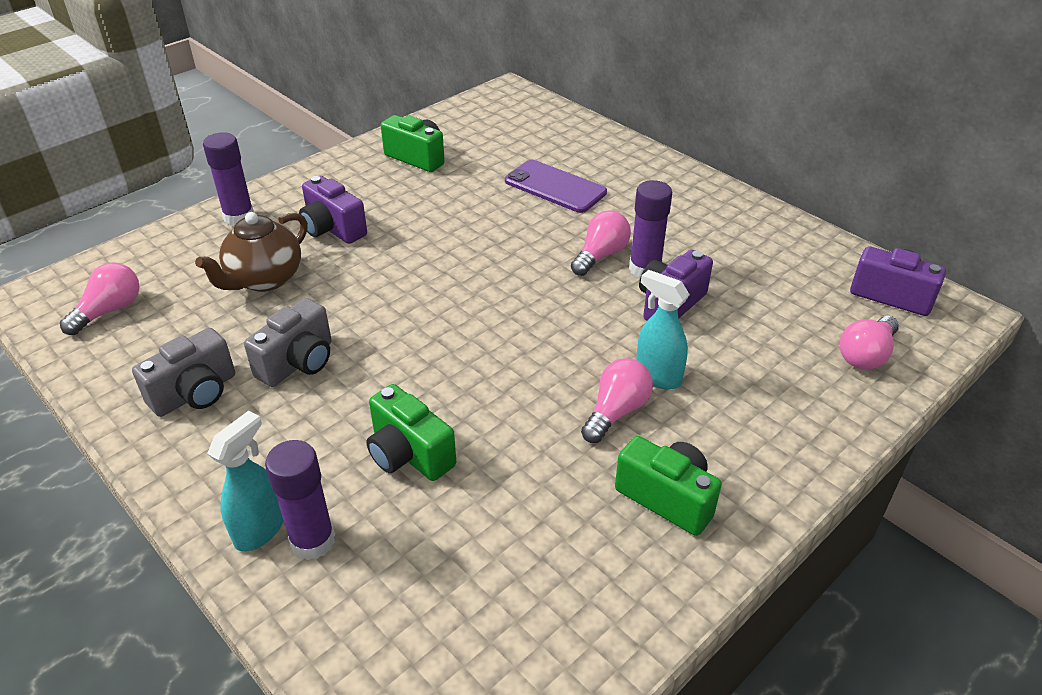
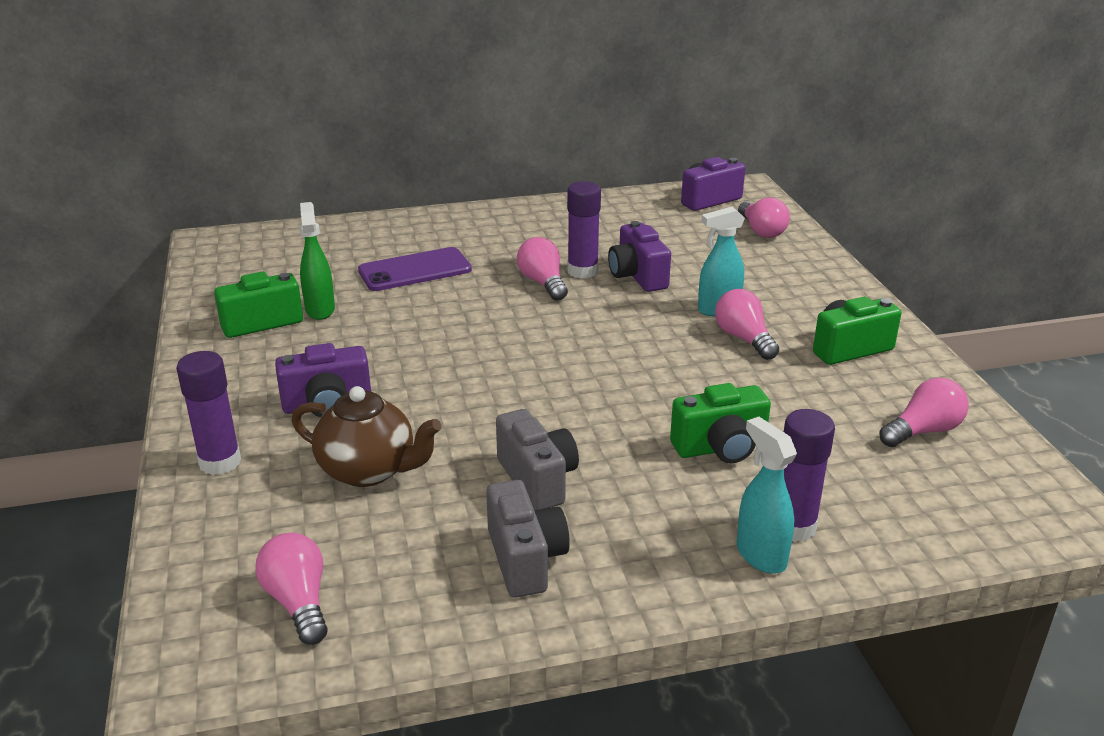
camera: 60 degrees left, 10 degrees down
(264, 279) = (369, 470): brown teapot -> brown teapot turned 45 degrees counterclockwise
(455, 172) = (320, 309): none -> green spray bottle
(543, 605) = (923, 431): none -> pink light bulb

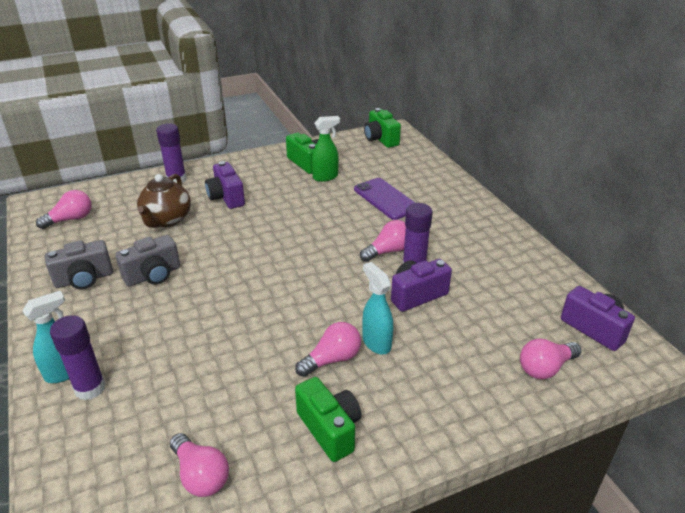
camera: 80 degrees right, 5 degrees up
(720, 448) = (181, 350): green camera -> green camera (380, 139)

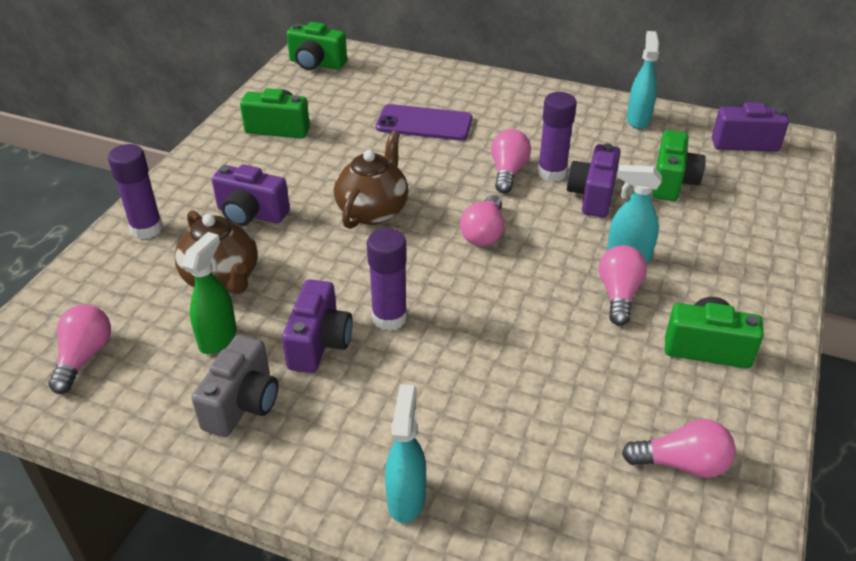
camera: 45 degrees left, 5 degrees up
(90, 388) = (460, 489): purple glue stick -> purple glue stick (389, 318)
(153, 275) = (319, 343): grey camera -> purple camera
(282, 229) = (373, 211): none -> brown teapot
(325, 177) = (326, 133): green spray bottle -> green spray bottle (218, 338)
(487, 320) = (672, 182): none -> green camera
(532, 269) = (638, 120): none -> turquoise spray bottle
(545, 368) = (760, 193): pink light bulb -> pink light bulb (484, 233)

